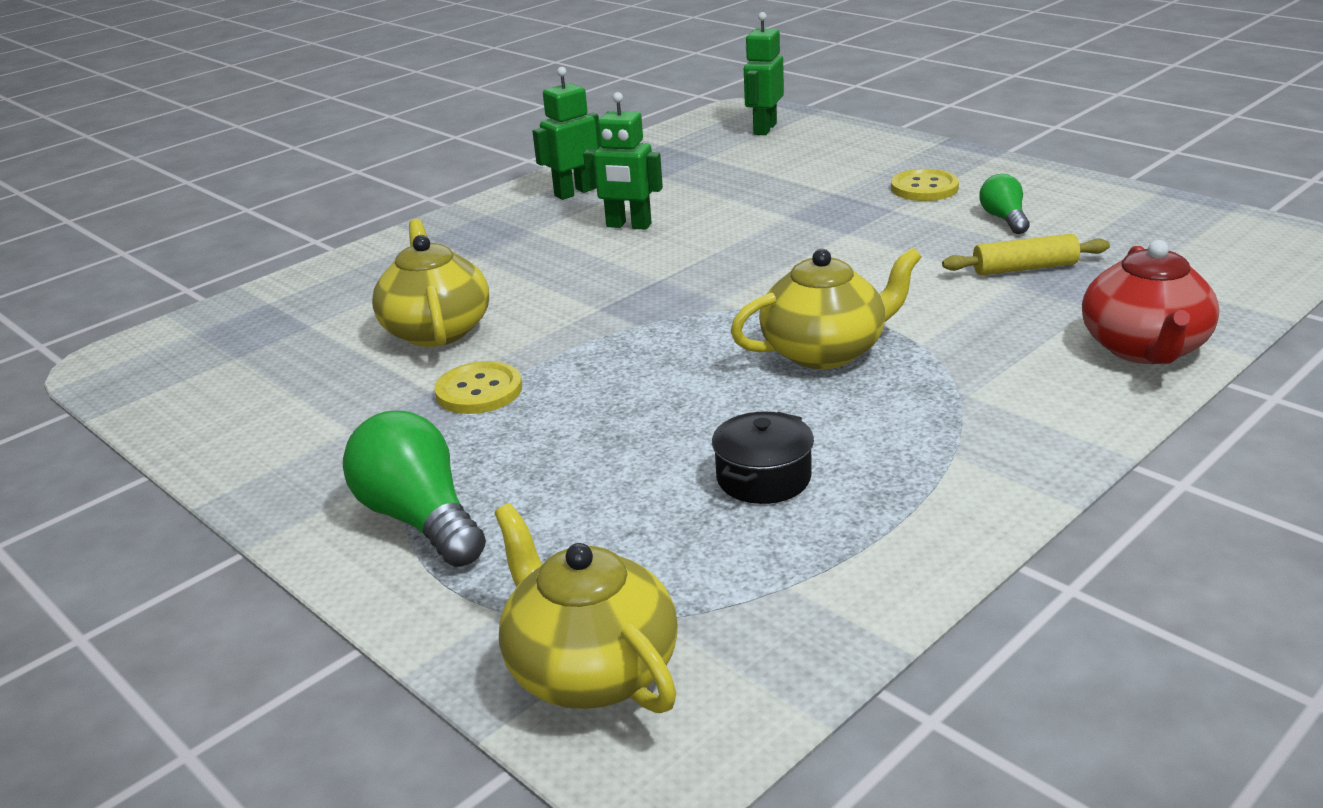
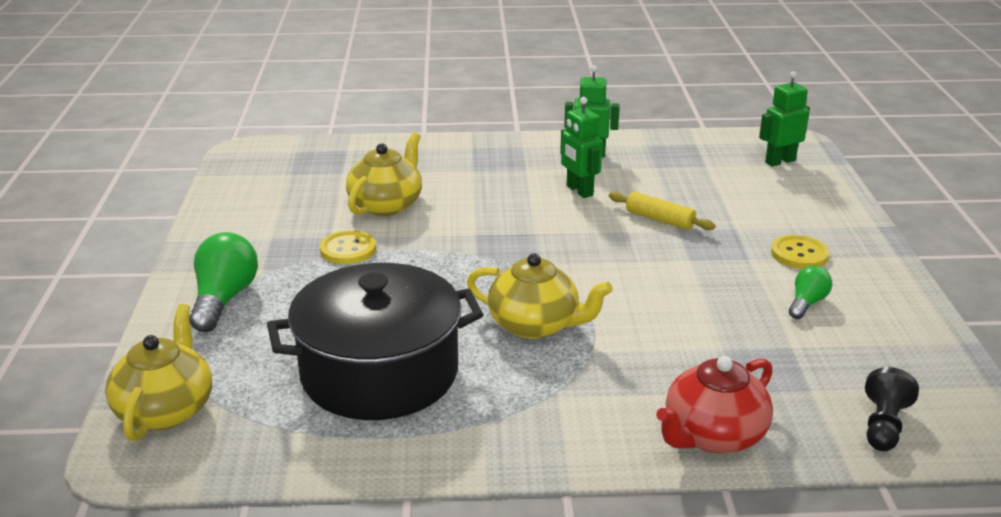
camera: 40 degrees right, 0 degrees up
(763, 478) = (379, 373): black pot -> black pot, size x2.48
(1024, 268) = (749, 342): yellow rolling pin -> yellow rolling pin (659, 219)
(1231, 272) = (883, 425): none -> black pawn

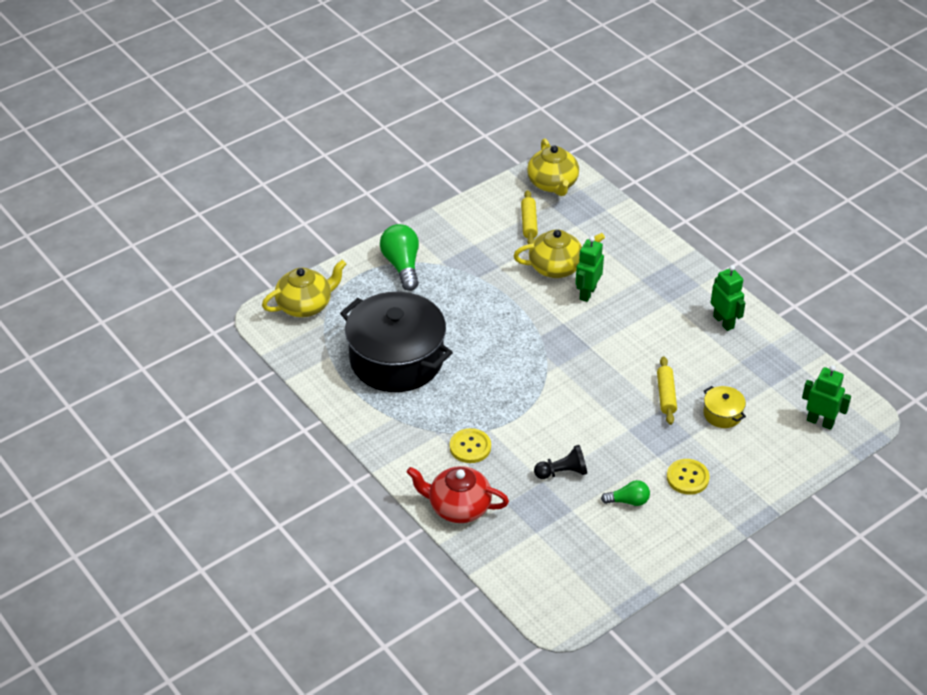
camera: 55 degrees right, 15 degrees up
(224, 299) = (402, 266): green light bulb -> green light bulb turned 75 degrees counterclockwise
(295, 194) = (529, 223): none -> yellow rolling pin
(348, 249) = (493, 281): yellow button -> yellow button (470, 447)
(535, 325) = (492, 395): yellow teapot -> yellow teapot (553, 184)
(579, 191) = (665, 341): green robot -> green robot (587, 293)
(720, 201) = (722, 414): none -> yellow pot
(883, 425) = (528, 572): black pawn -> black pawn (562, 472)

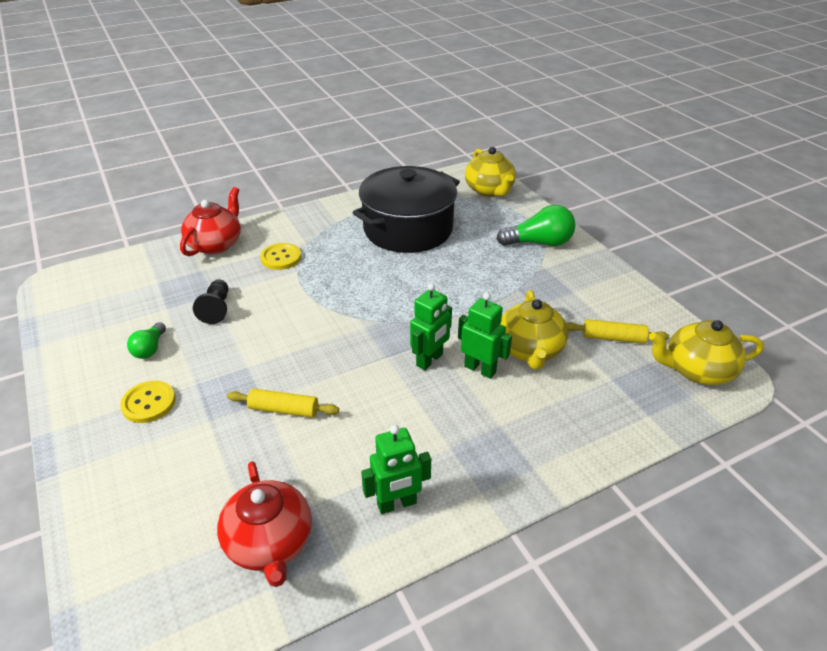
camera: 100 degrees right, 5 degrees down
(722, 414) = (226, 460): yellow pot -> none
(774, 375) = (270, 543): none -> red teapot
(820, 422) = (152, 580): green robot -> green robot (430, 360)

